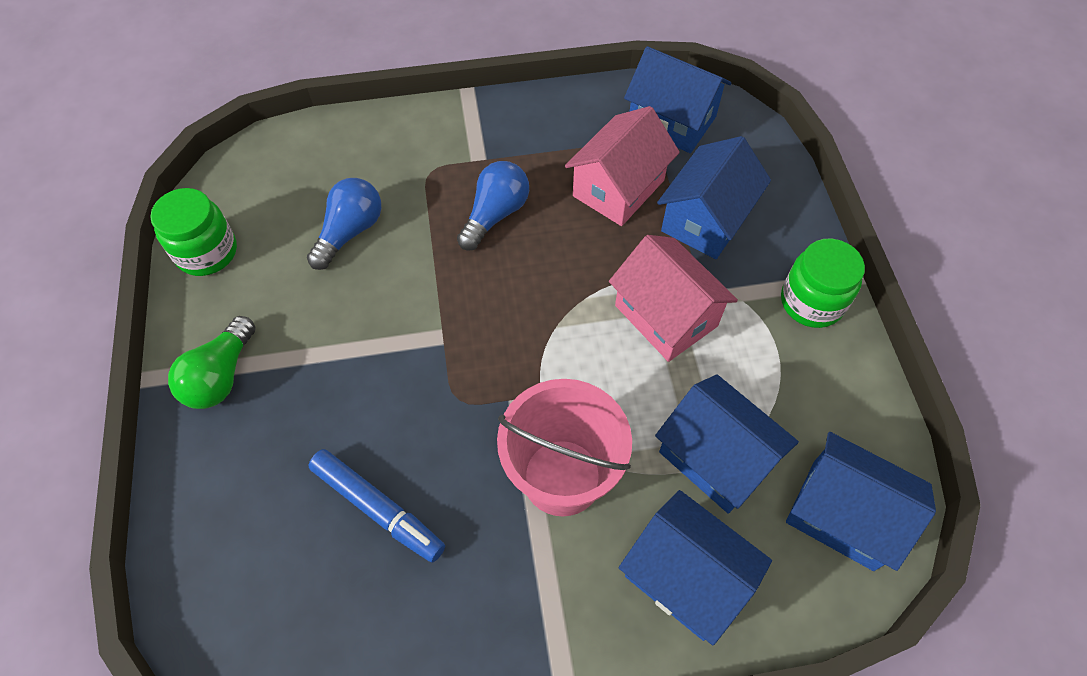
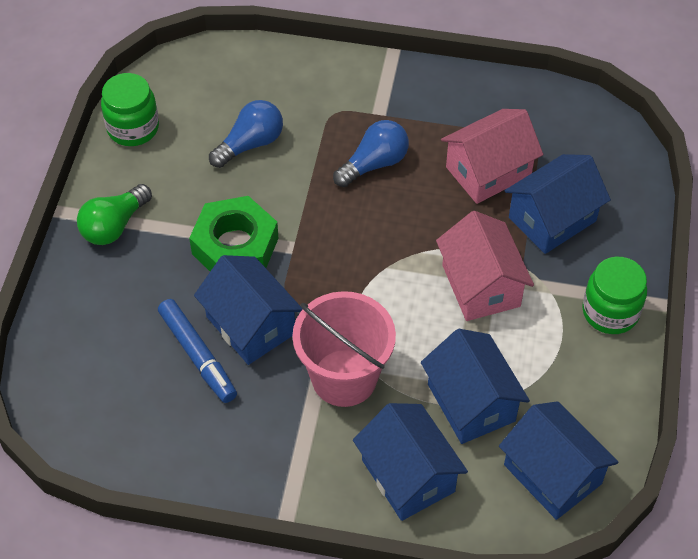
camera: 20 degrees right, 5 degrees down
(375, 356) = (235, 246): none -> green nut
(672, 121) = (562, 127): blue house -> blue house (251, 325)

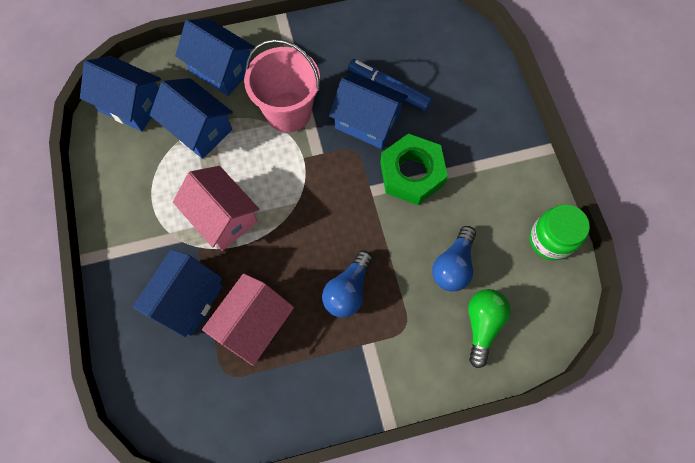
camera: 155 degrees right, 15 degrees up
(114, 225) = (504, 153): green light bulb -> green light bulb (482, 325)
(610, 312) = (121, 235): green jar -> none

